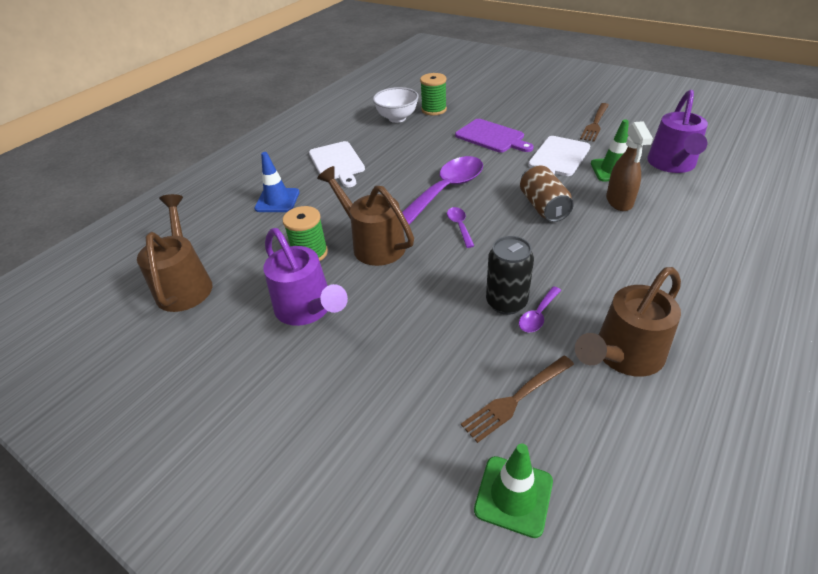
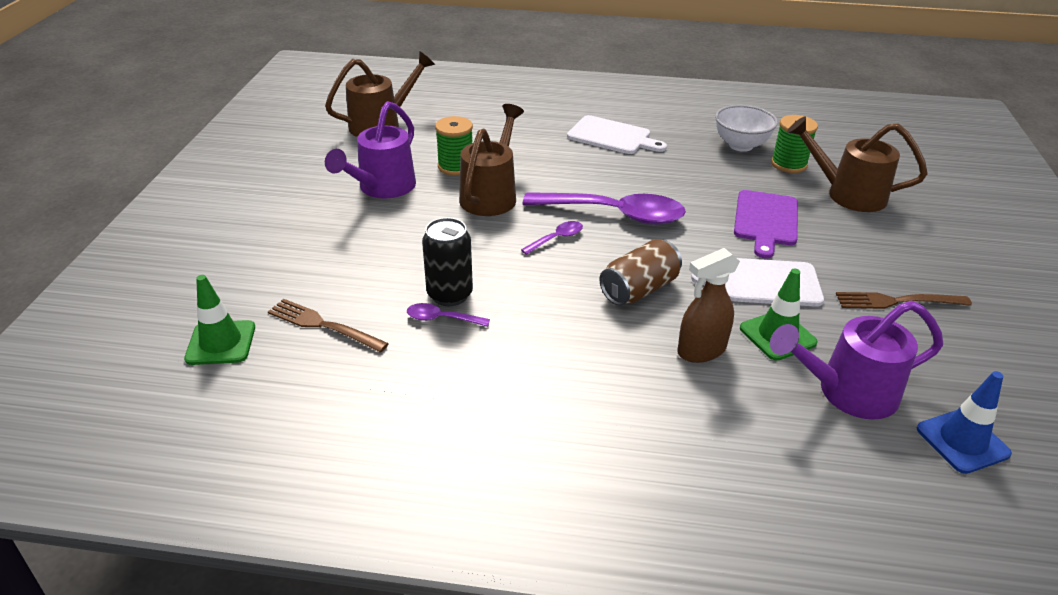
camera: 60 degrees right, 5 degrees down
(277, 200) = (521, 126): blue traffic cone -> blue traffic cone (962, 441)
(337, 163) = (612, 136): white cutting board -> white cutting board turned 105 degrees counterclockwise
(623, 356) = (409, 387): brown watering can -> brown watering can (847, 194)

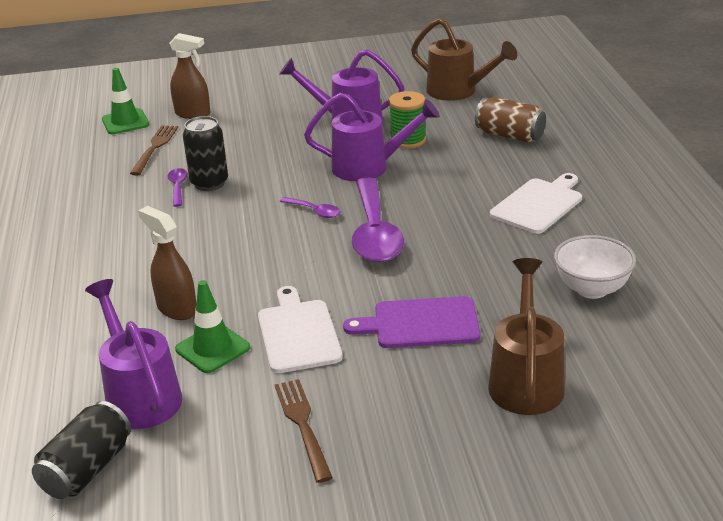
camera: 75 degrees right, 5 degrees down
(257, 284) = (193, 114): none -> brown spray bottle
(491, 195) = (369, 167): brown watering can -> purple watering can
(612, 136) = (538, 204): white cutting board -> white cutting board turned 150 degrees counterclockwise
(639, 289) = (254, 265): brown can -> brown can (509, 135)
(788, 164) = (571, 329): green spool -> none
(962, 441) = (87, 469): blue traffic cone -> black can

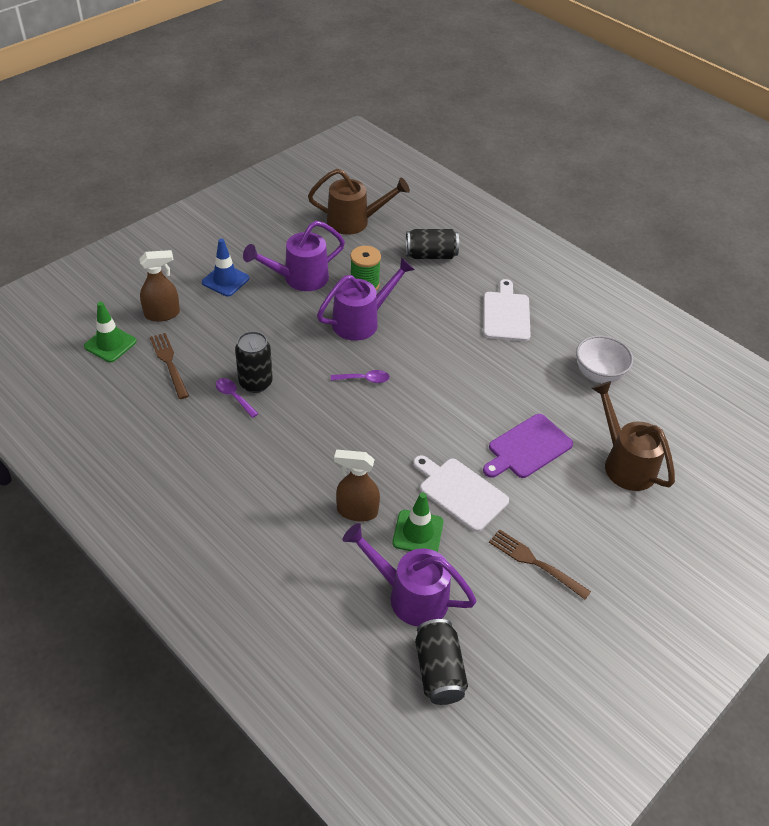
camera: 40 degrees left, 15 degrees up
(277, 104) = (225, 280): none -> blue traffic cone
(375, 233) = (425, 382): purple spoon -> none
(509, 135) = (430, 255): brown can -> black can

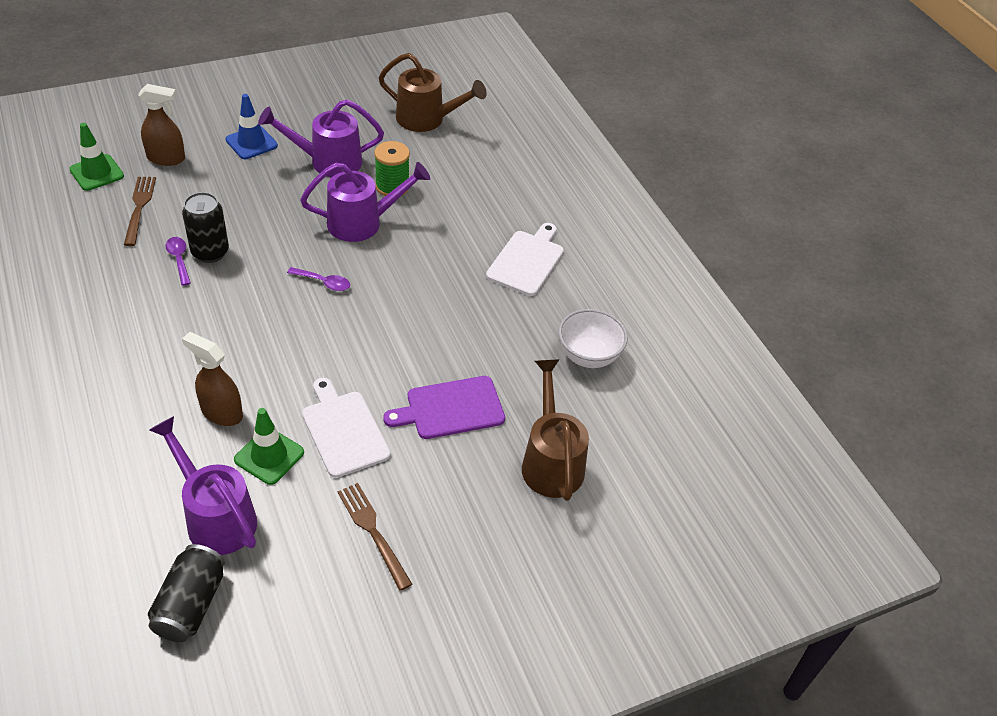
camera: 20 degrees right, 0 degrees up
(430, 255) = (486, 176): black can -> none

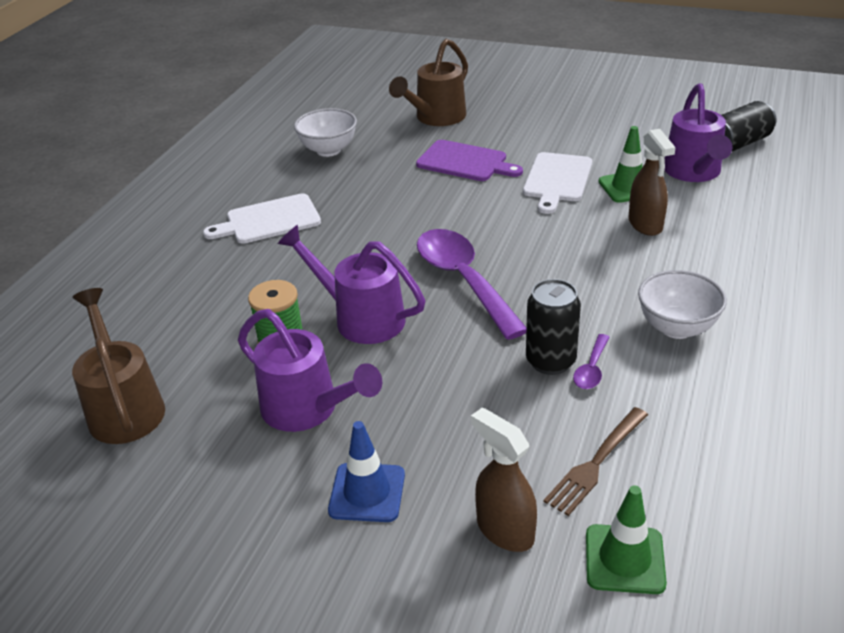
camera: 130 degrees left, 10 degrees down
(138, 318) = (676, 328): none -> white bowl
(324, 282) = (463, 280): purple spoon -> purple spoon, size x2.29
(373, 532) = (589, 131): brown fork -> none

